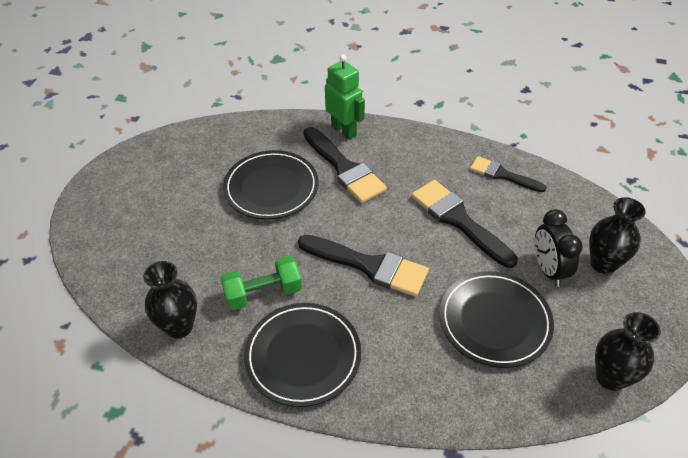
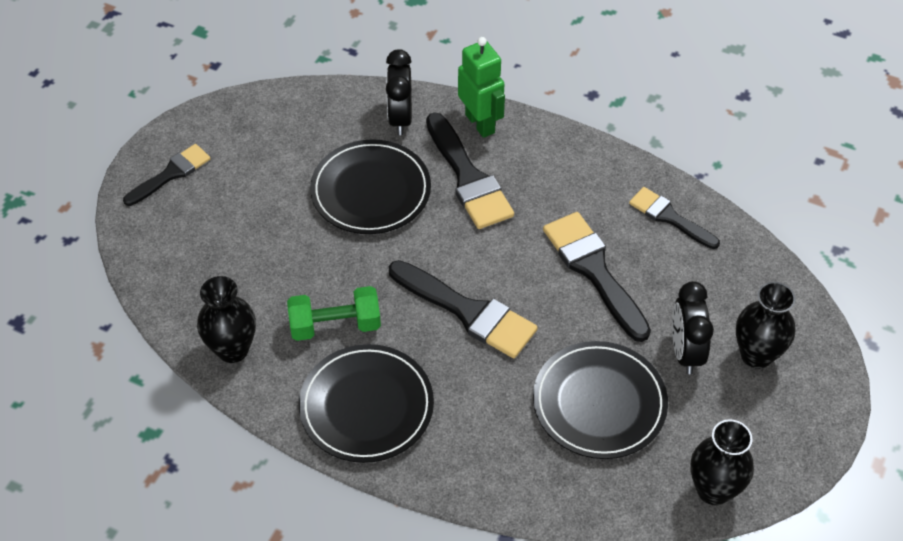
camera: 10 degrees right, 5 degrees up
(109, 197) = (171, 174): none -> black brush
(283, 135) = (400, 118): none -> black clock

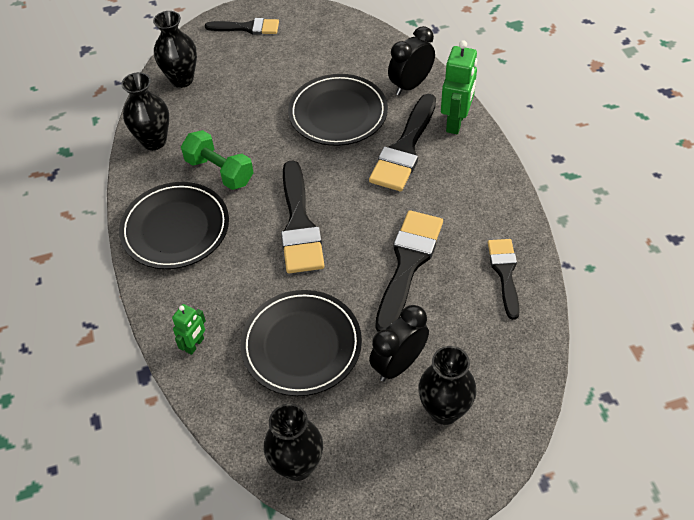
camera: 50 degrees right, 0 degrees up
(175, 272) = (182, 79): none -> black vase
(518, 481) = (195, 345): none -> green robot

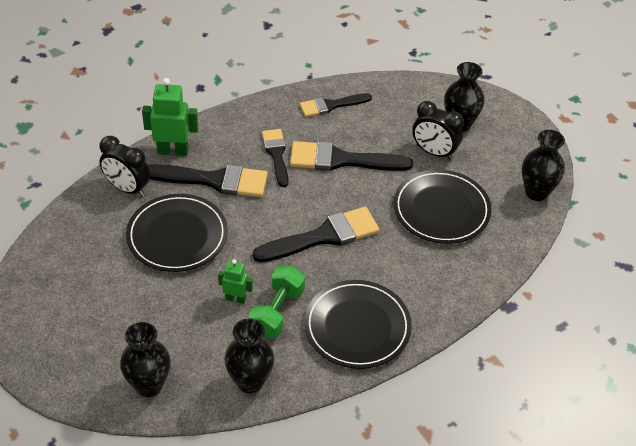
camera: 110 degrees left, 5 degrees down
(195, 345) = (470, 277): green robot -> green robot (235, 299)
(247, 28) = (50, 345): black brush -> black brush (276, 154)

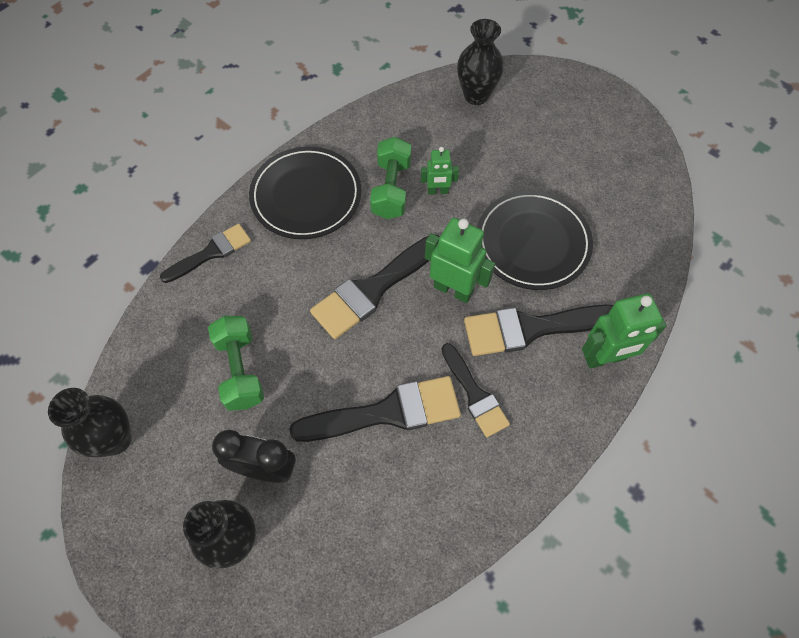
camera: 165 degrees right, 15 degrees up
(127, 188) = (623, 286): black clock -> none
(250, 381) = (390, 120): black vase -> none
(260, 220) = (453, 289): none -> green robot
(331, 105) = (434, 515): black brush -> black brush (211, 253)
(441, 210) = (240, 370): black plate -> green dumbbell

